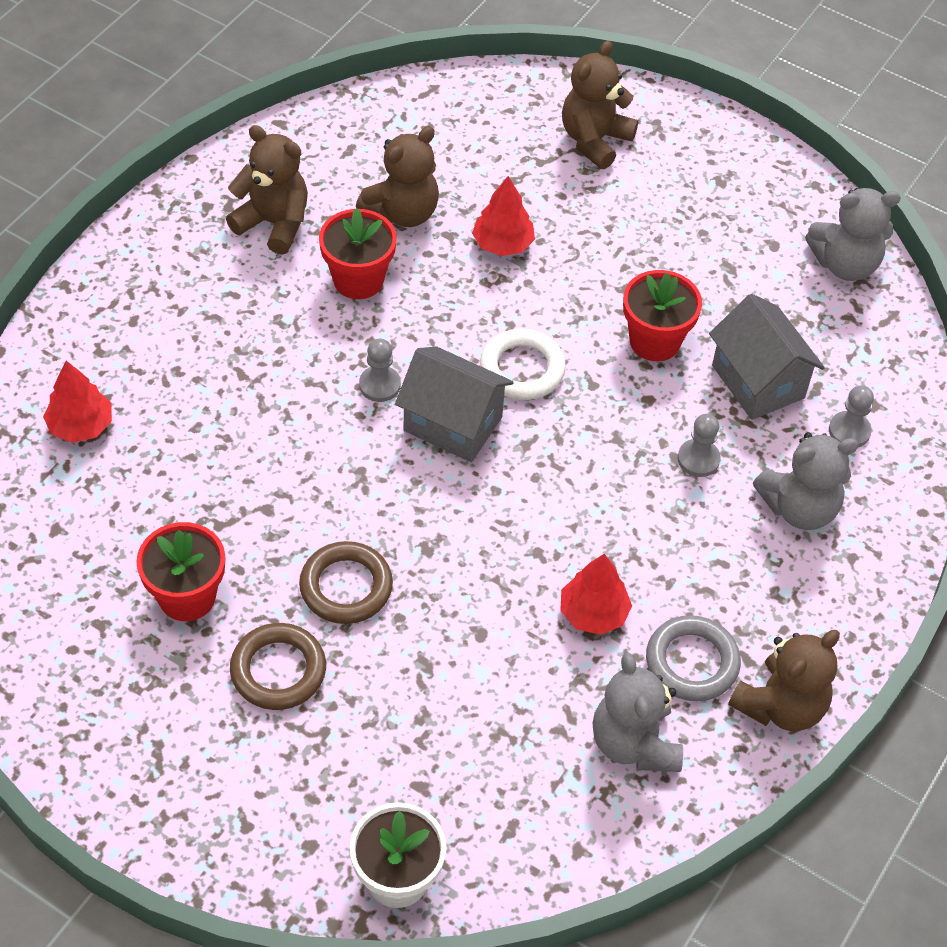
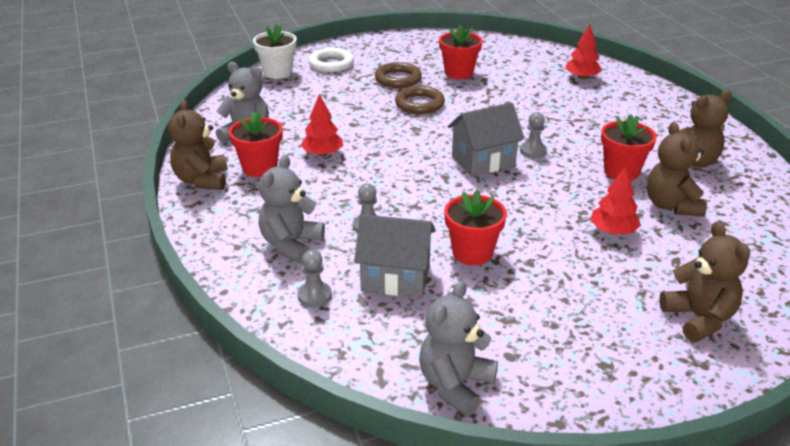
camera: 130 degrees right, 20 degrees down
(522, 369) = (499, 196): white ring -> white ring (331, 64)
(692, 662) = (259, 167): grey ring -> red flower pot

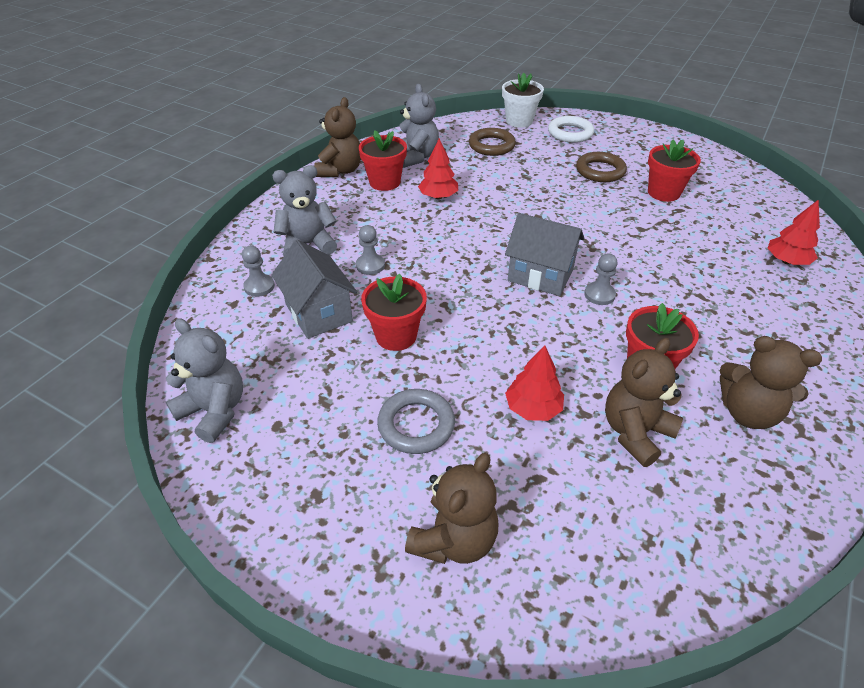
camera: 50 degrees right, 10 degrees up
(202, 180) = (340, 171): brown teddy bear -> brown teddy bear turned 150 degrees clockwise
(419, 104) = (579, 200): brown ring -> brown ring (491, 146)
(455, 385) = (214, 411): grey teddy bear -> grey teddy bear turned 45 degrees clockwise
(579, 287) = (416, 425): none -> grey ring

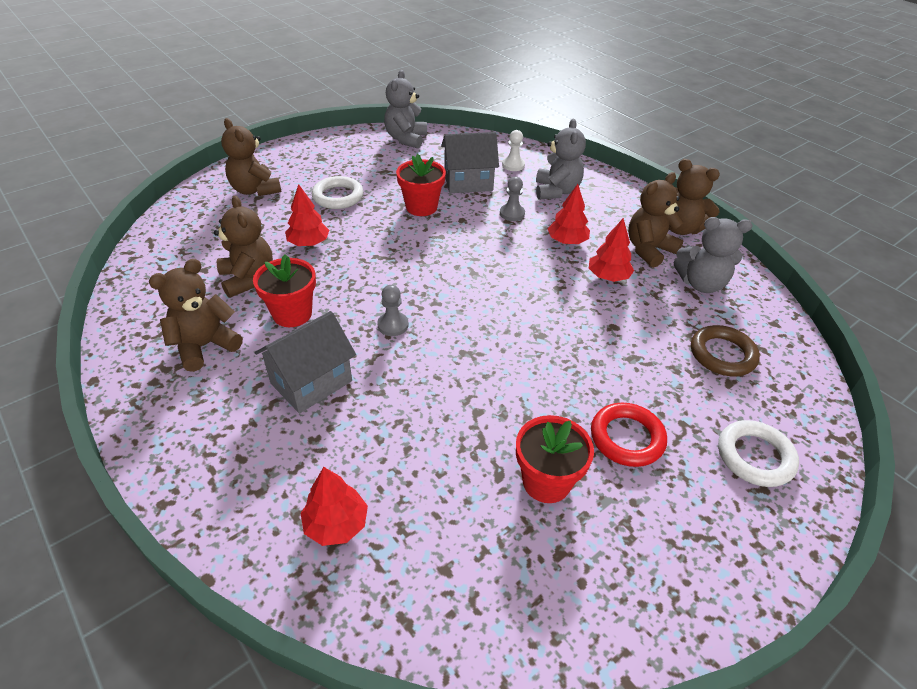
camera: 110 degrees right, 0 degrees up
(214, 411) = (406, 139): grey teddy bear -> grey teddy bear turned 135 degrees clockwise
(259, 286) = (513, 165): grey pawn -> white pawn
(385, 182) = (648, 250): red flower pot -> brown teddy bear
(399, 224) = (567, 241): none -> red tree
(416, 425) = (338, 196): grey ring -> white ring
(519, 121) = (802, 411): white flower pot -> none
(540, 275) = (443, 299): grey house -> grey house (311, 382)
(600, 171) = (627, 438): brown ring -> red ring

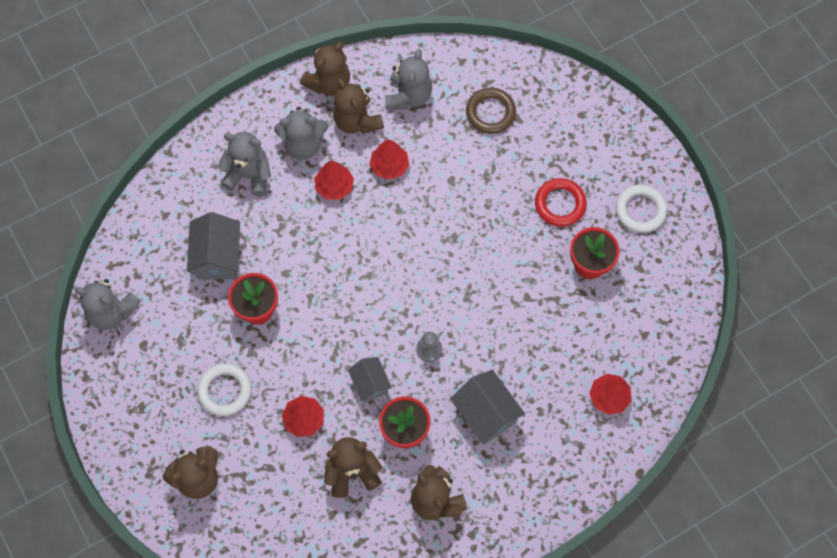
camera: 80 degrees left, 25 degrees up
(348, 284) = (370, 384): none -> grey house
(512, 213) = (282, 225): grey pawn -> none
(513, 165) = (190, 206): white pawn -> none
(603, 219) = (303, 144): none -> grey teddy bear
(755, 456) = (582, 130): white ring -> white ring (640, 210)

